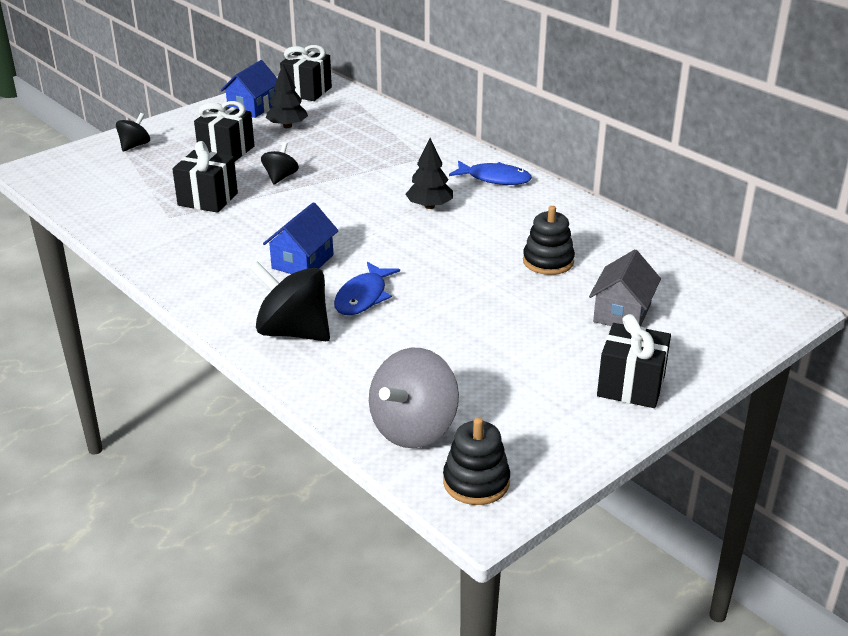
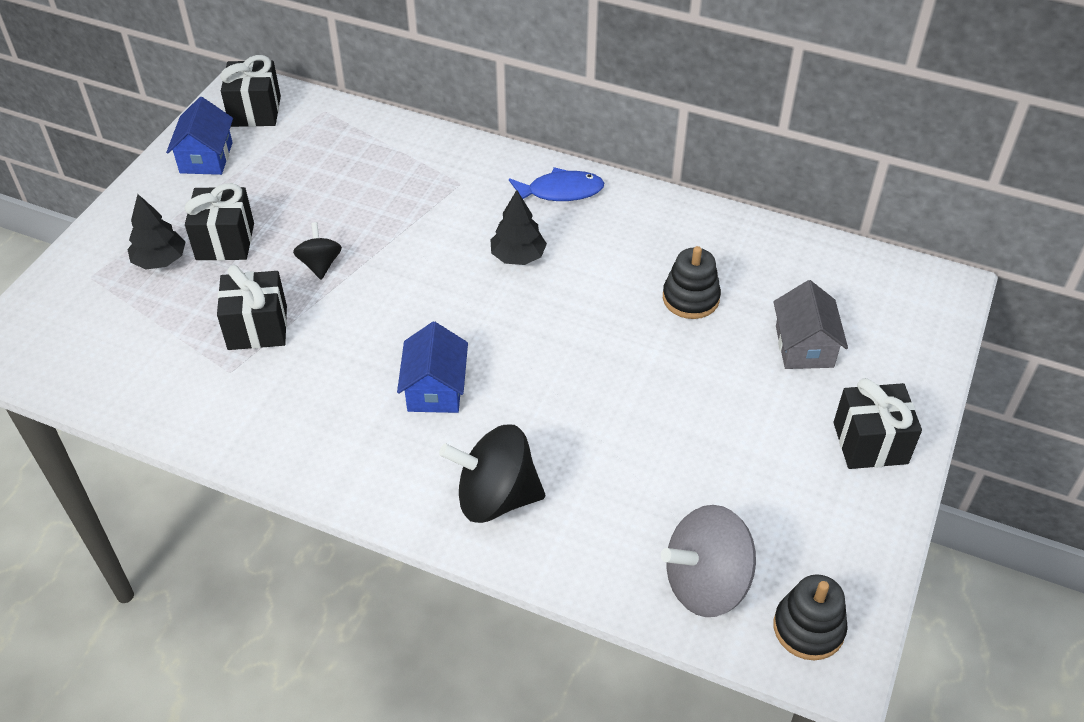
camera: 25 degrees left, 15 degrees up
(134, 146) = (101, 267): black spinning top -> none
(287, 126) = (271, 177): black tree -> black tree (160, 260)
(363, 297) = (536, 418): blue fish -> none
(414, 428) = (706, 583): grey spinning top -> grey spinning top turned 60 degrees clockwise

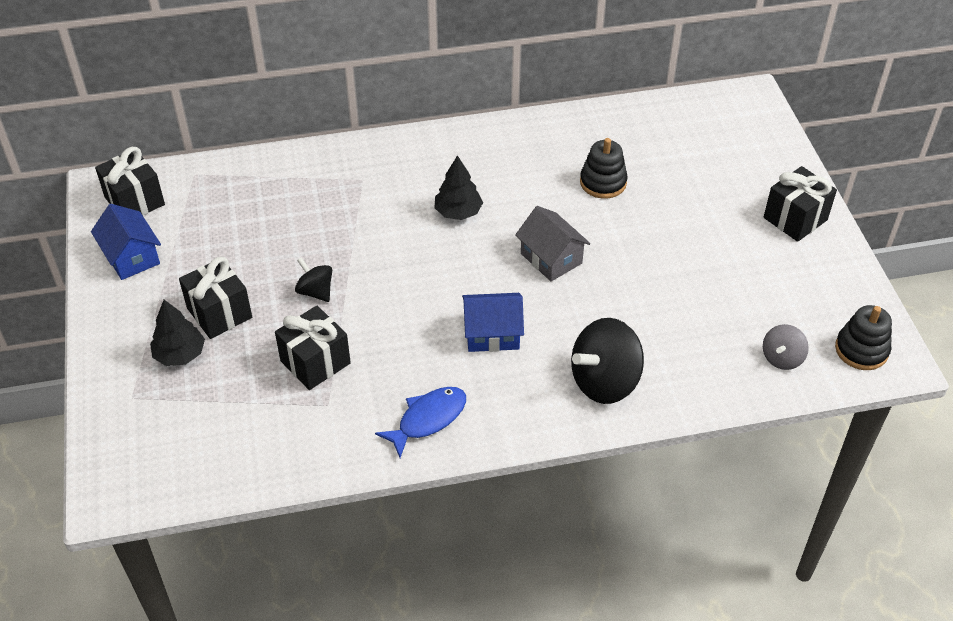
camera: 35 degrees left, 0 degrees up
(435, 389) = (492, 334): blue house -> blue house turned 60 degrees counterclockwise
(560, 191) = (442, 151): blue fish -> blue fish (428, 419)
(706, 583) = (782, 358): grey spinning top -> grey spinning top, size x0.55
(804, 346) = (702, 178): grey house -> grey house (551, 258)

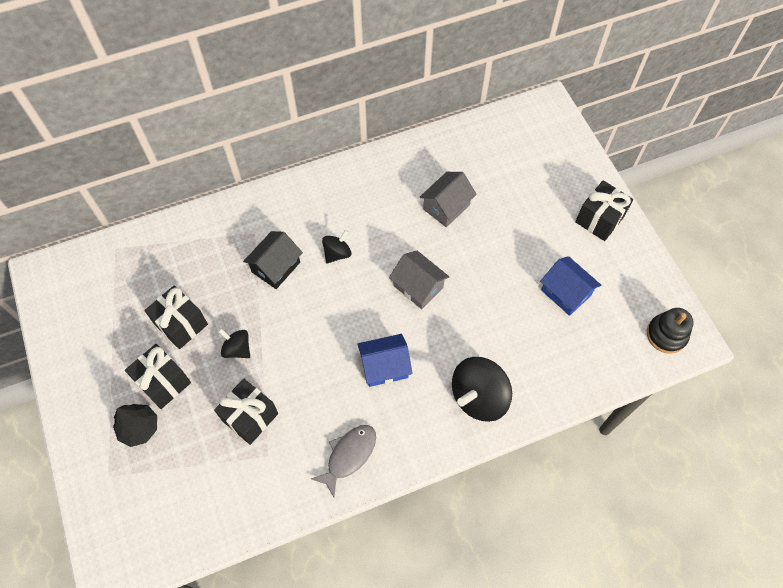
camera: 10 degrees left, 15 degrees up
(131, 257) = (80, 339): blue house -> blue house (566, 293)
(134, 201) = (71, 283): black gift -> black gift (181, 324)
(380, 216) = (276, 267): none -> black house
(428, 419) = (349, 456): blue fish -> grey fish
(458, 212) = (337, 253): black tree -> black spinning top
(603, 182) = (446, 207): black stacking toy -> grey house
(782, 358) = (608, 352): grey spinning top -> none

